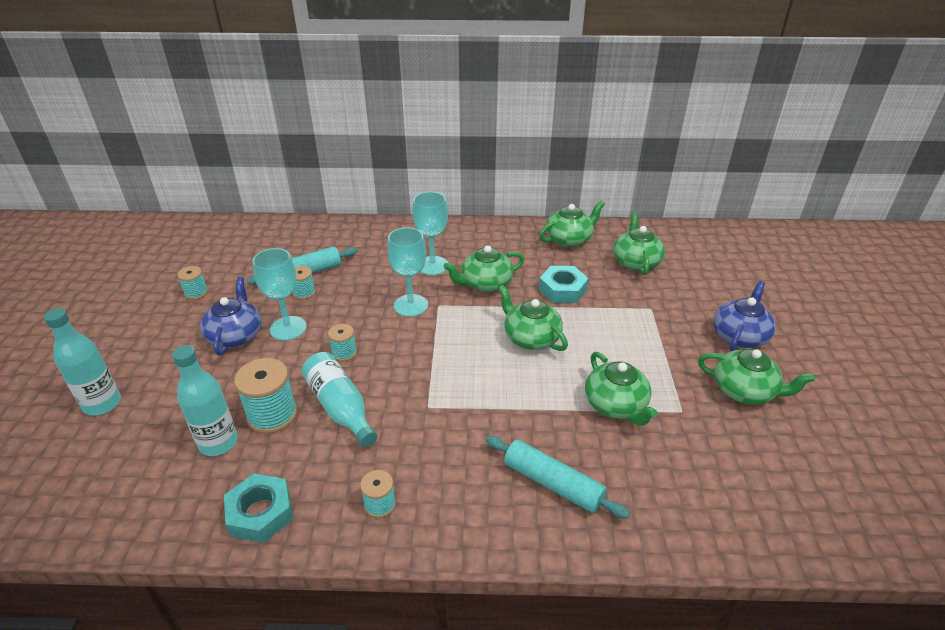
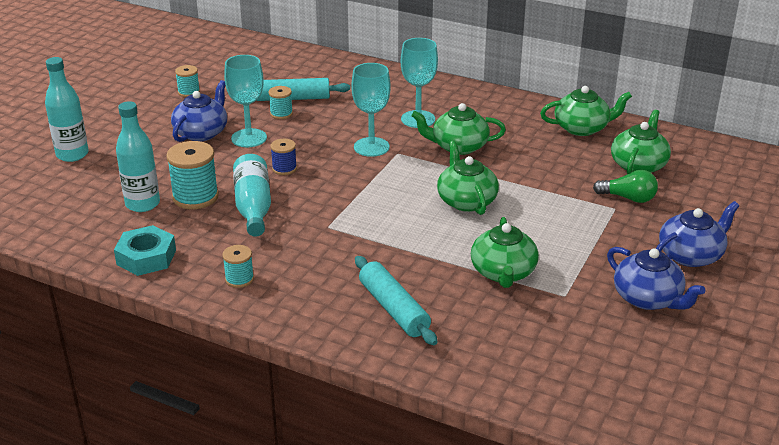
camera: 25 degrees right, 5 degrees down
(344, 353) = (284, 169): turquoise spool -> blue spool
(562, 289) = (534, 170): turquoise nut -> none
(652, 295) = (628, 198): none -> green light bulb
(744, 391) = (648, 298): green teapot -> blue teapot

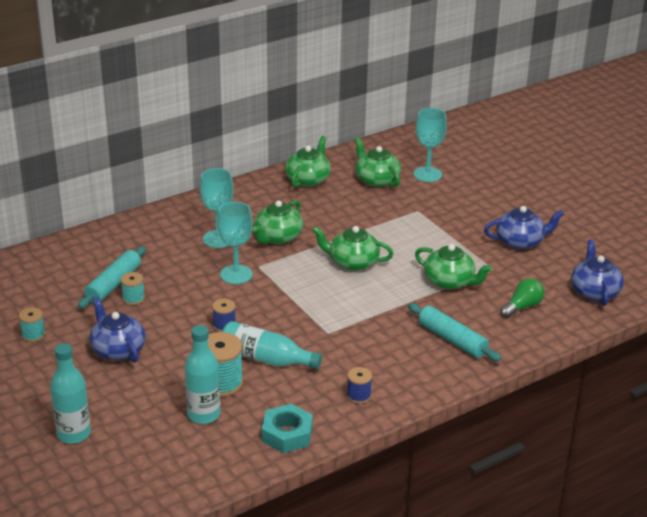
camera: 60 degrees left, 0 degrees up
(239, 279) = (358, 396): turquoise spool -> blue spool
(249, 138) = (155, 328): turquoise goblet -> turquoise goblet (427, 174)
(393, 309) = (452, 340): turquoise rolling pin -> turquoise rolling pin turned 45 degrees clockwise
(628, 198) = (410, 201): green light bulb -> green light bulb (522, 307)
(691, 255) = (491, 208): blue teapot -> blue teapot (594, 291)

